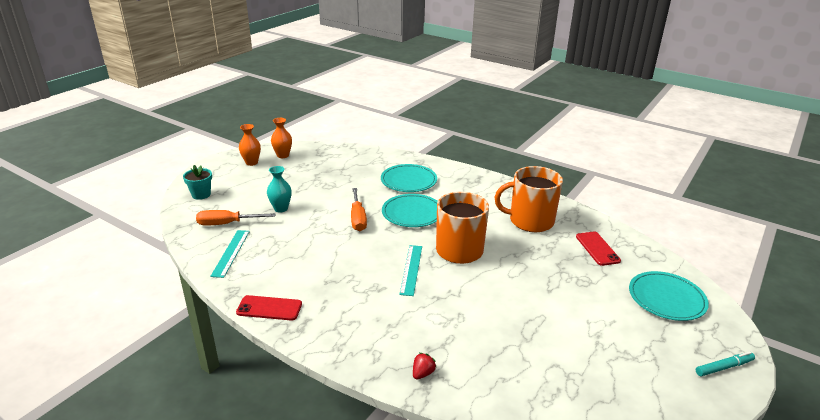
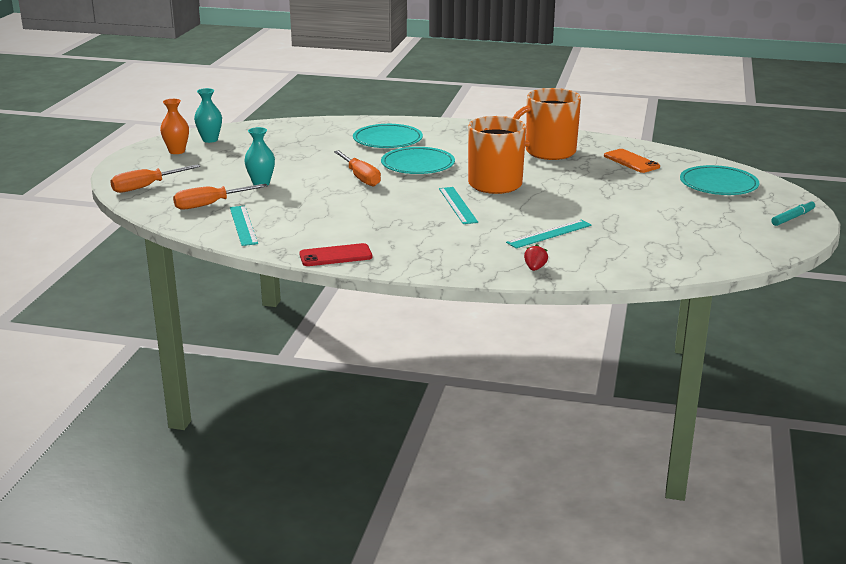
camera: 20 degrees left, 5 degrees down
(201, 194) = (146, 187): turquoise flower pot -> orange screwdriver
(283, 155) = (210, 140): orange vase -> turquoise vase
(466, 327) = (549, 234): none -> turquoise ruler
(597, 248) = (631, 161): red phone -> orange phone

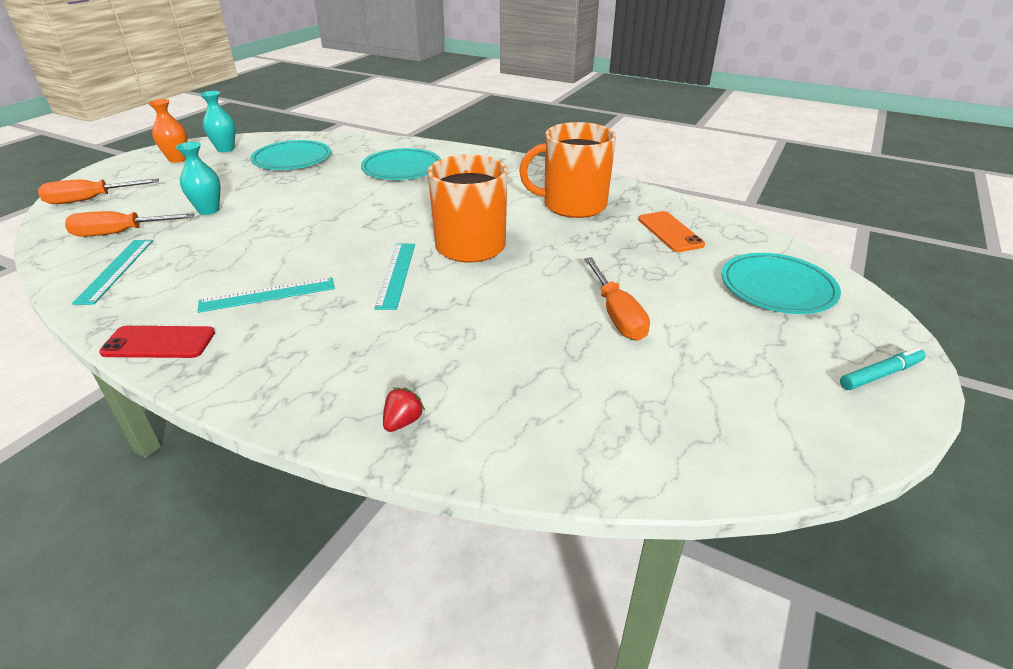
camera: 15 degrees right, 10 degrees up
(360, 177) = (322, 216): orange screwdriver -> orange screwdriver (617, 315)
(418, 164) = (404, 205): turquoise plate -> turquoise plate (292, 159)
(549, 234) = (477, 348): turquoise ruler -> turquoise ruler (268, 295)

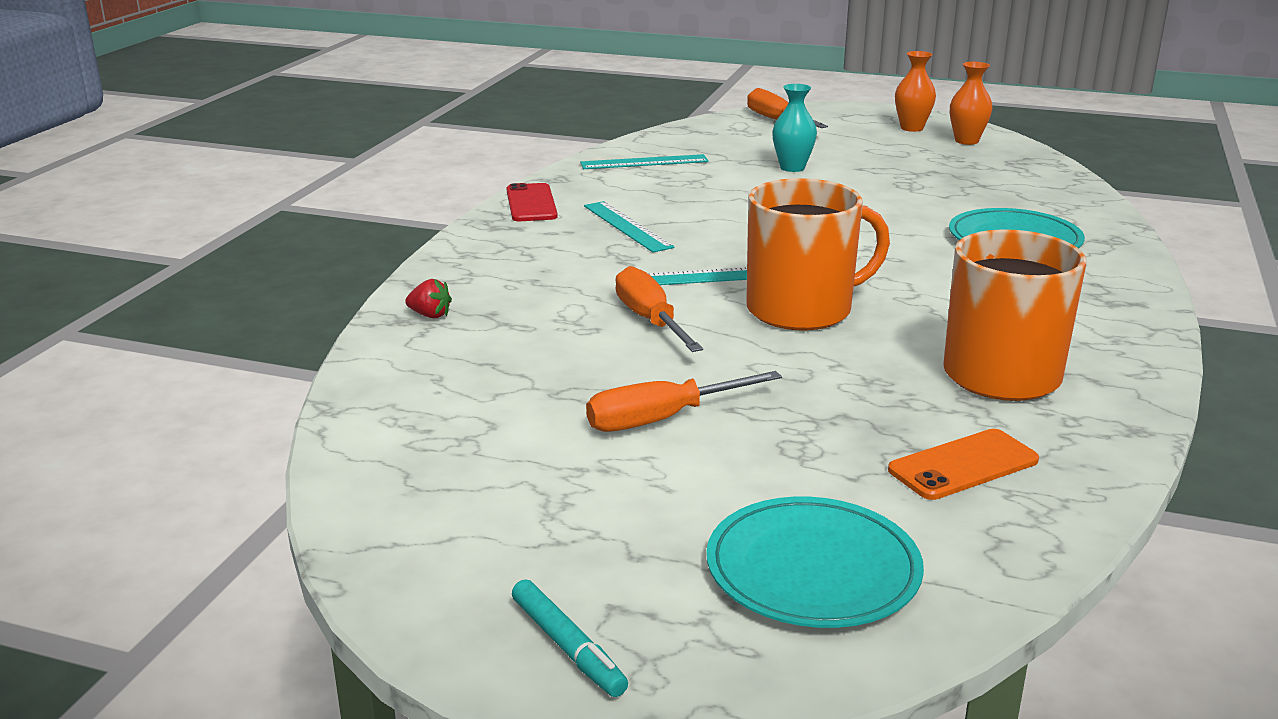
camera: 80 degrees right, 10 degrees down
(120, 233) = (715, 147): orange screwdriver -> orange screwdriver (650, 320)
(225, 149) = (966, 141): turquoise vase -> orange vase
(292, 159) = (974, 176): turquoise plate -> none

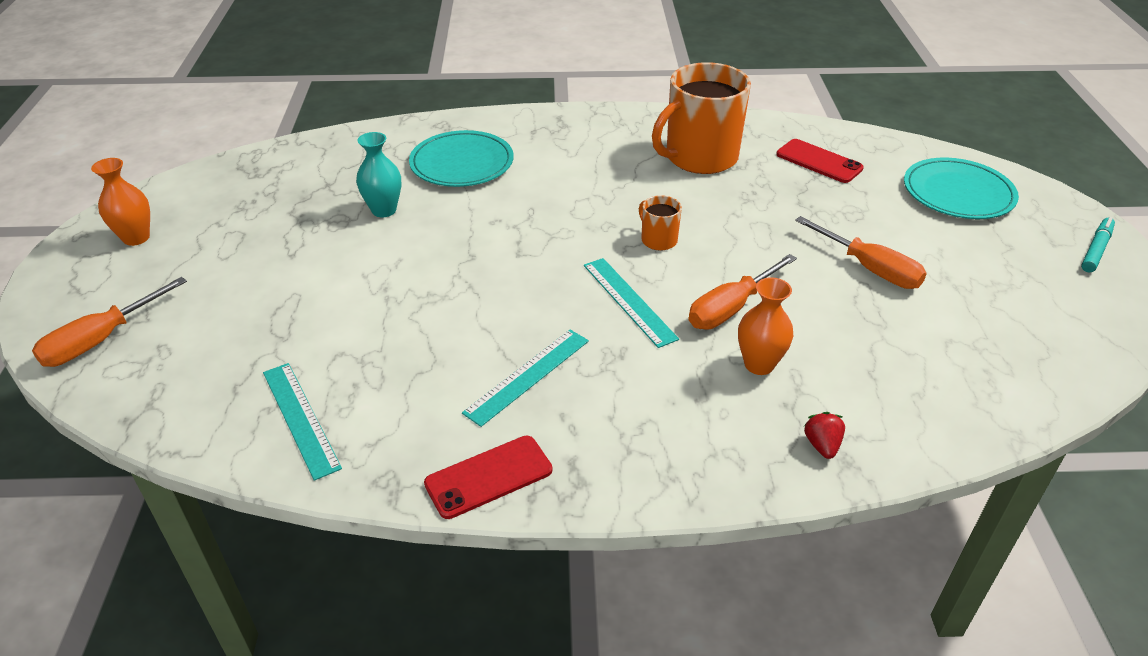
camera: 110 degrees left, 15 degrees up
(792, 168) = (299, 298): turquoise vase -> turquoise vase (384, 210)
(801, 309) = (658, 240): orange mug -> orange mug, size x0.45
(963, 465) = (819, 161): orange phone -> red phone
(966, 141) = (185, 201): orange vase -> orange vase (759, 364)

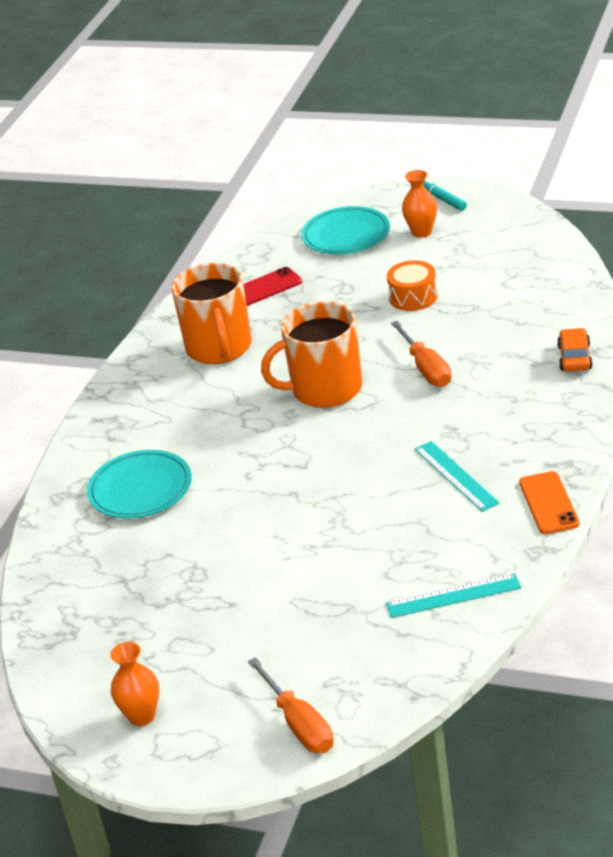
camera: 65 degrees left, 5 degrees down
(384, 210) = (191, 543): turquoise vase -> none
(488, 477) = (548, 503): red phone -> orange phone
(629, 301) = (394, 416): turquoise ruler -> none
(658, 240) = (325, 389): orange mug -> orange mug, size x2.25
(759, 364) = (491, 367): orange vase -> orange vase (422, 232)
(822, 445) = (574, 357): red strawberry -> orange car
(869, 268) = (413, 297): orange screwdriver -> orange drum

